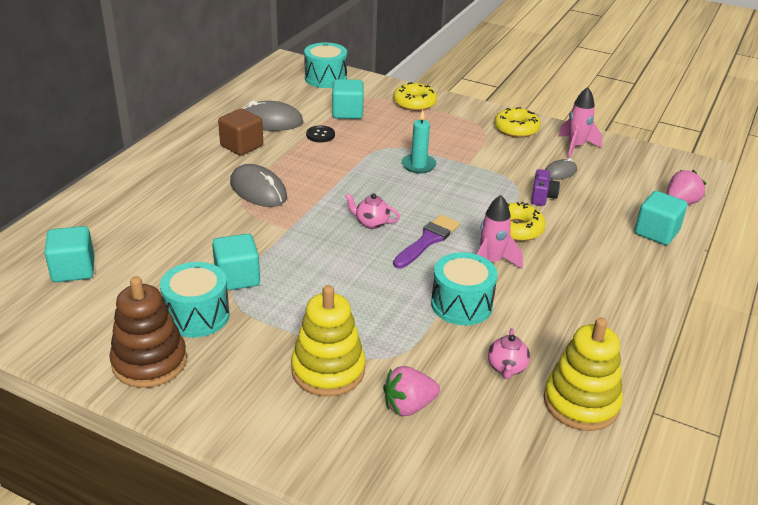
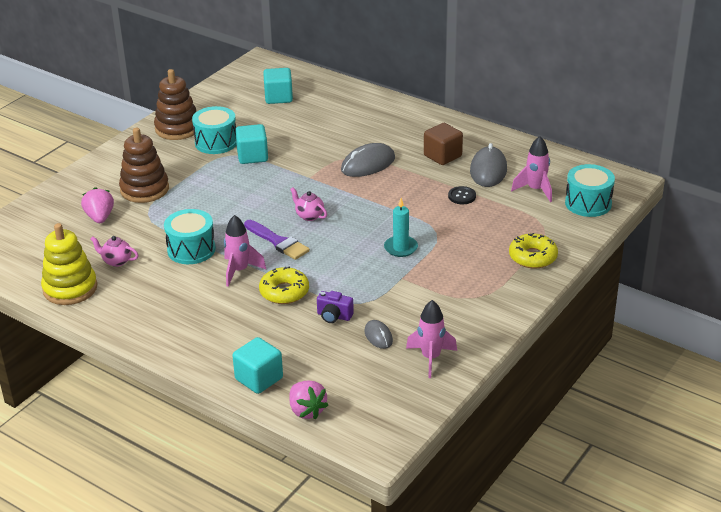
camera: 100 degrees right, 0 degrees up
(305, 100) = (535, 190): none -> pink rocket
(328, 370) = (144, 189): yellow stacking toy -> brown stacking toy
(347, 112) = (508, 213): turquoise cube -> none
(371, 223) = (309, 216): pink teapot -> pink teapot turned 75 degrees counterclockwise
(516, 129) = (473, 321): yellow donut -> none

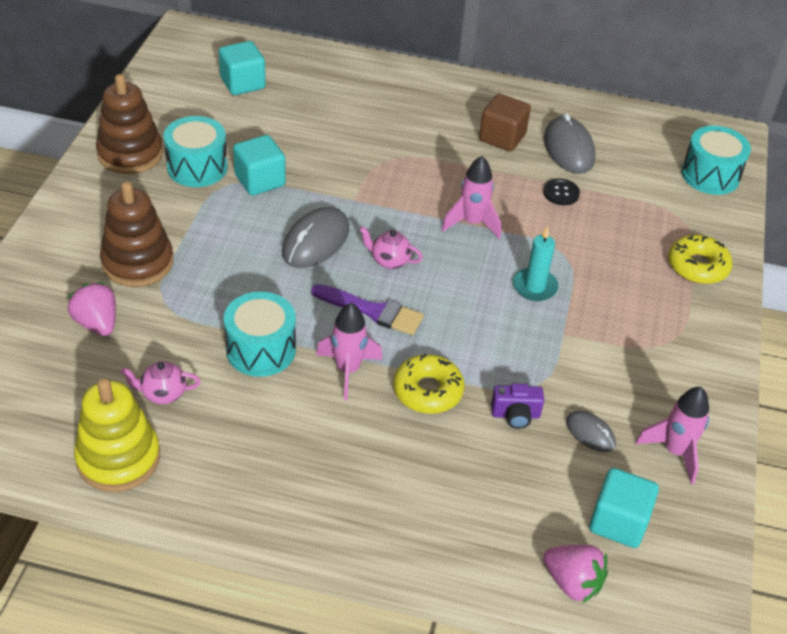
camera: 25 degrees left, 10 degrees up
(259, 379) = (478, 546): turquoise cube -> turquoise cube (618, 522)
(368, 164) = (418, 166): grey mouse -> grey mouse (316, 241)
(535, 190) = (640, 167): pink rocket -> pink rocket (472, 223)

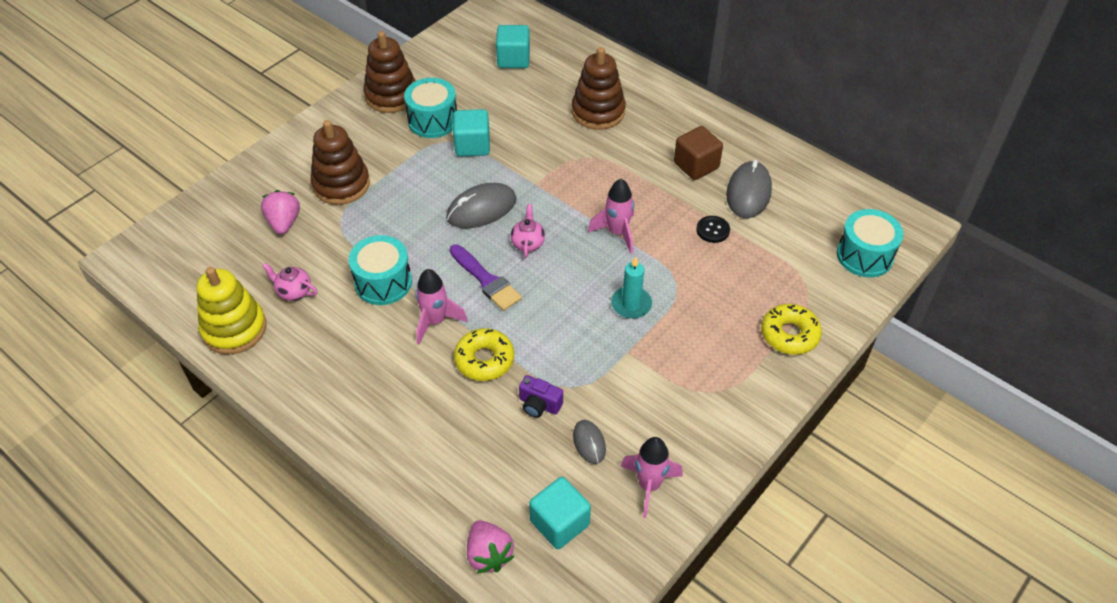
camera: 30 degrees right, 5 degrees up
(369, 112) = (598, 112): none -> brown stacking toy
(389, 261) = (528, 243): pink teapot -> pink teapot turned 45 degrees clockwise

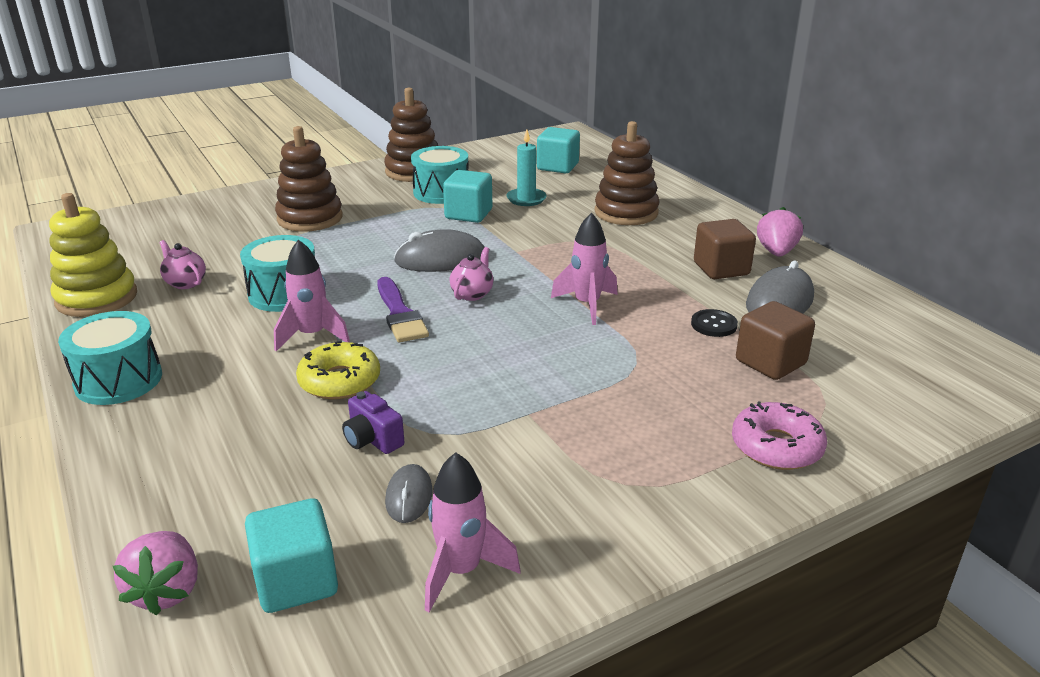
camera: 20 degrees right, 20 degrees down
(284, 222) = (228, 234): pink strawberry -> pink strawberry (776, 252)
(631, 304) = (563, 369): turquoise candle -> turquoise candle (526, 199)
(762, 258) = (770, 362): none -> brown cube
(789, 334) = (776, 447): yellow donut -> pink donut
(864, 256) = (928, 388): turquoise drum -> turquoise drum (118, 380)

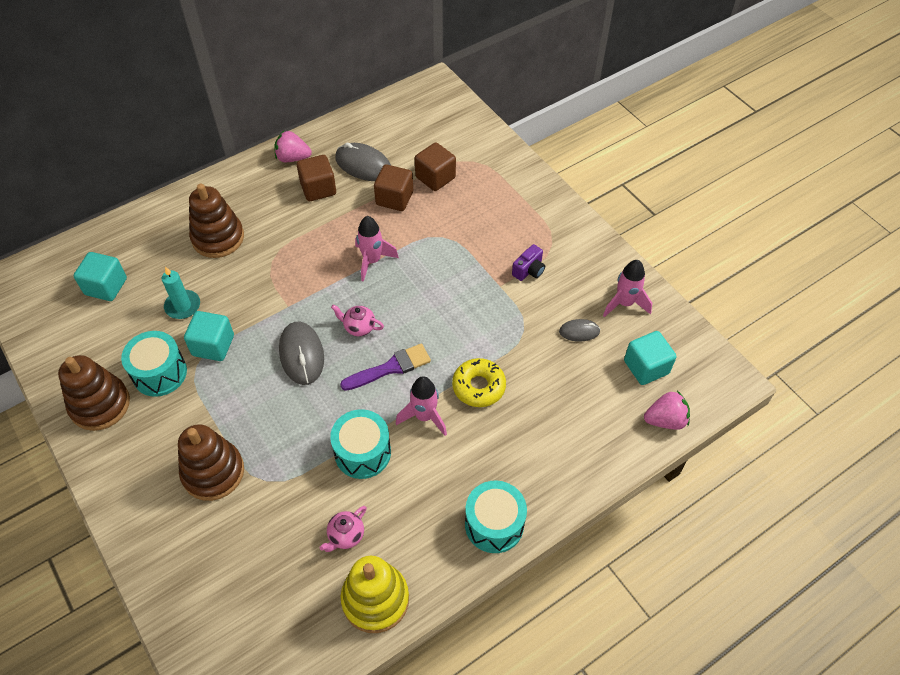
camera: 95 degrees left, 25 degrees up
(372, 440) = (535, 357): purple camera -> purple camera (529, 270)
(714, 325) = (394, 198): black button -> brown cube
(776, 447) = (513, 184): pink donut -> none

